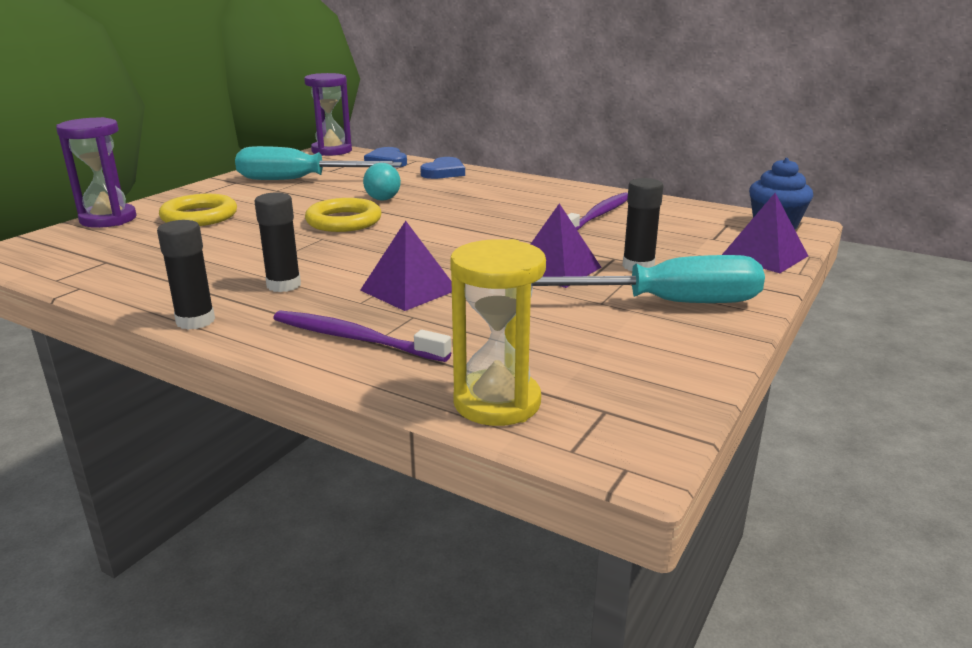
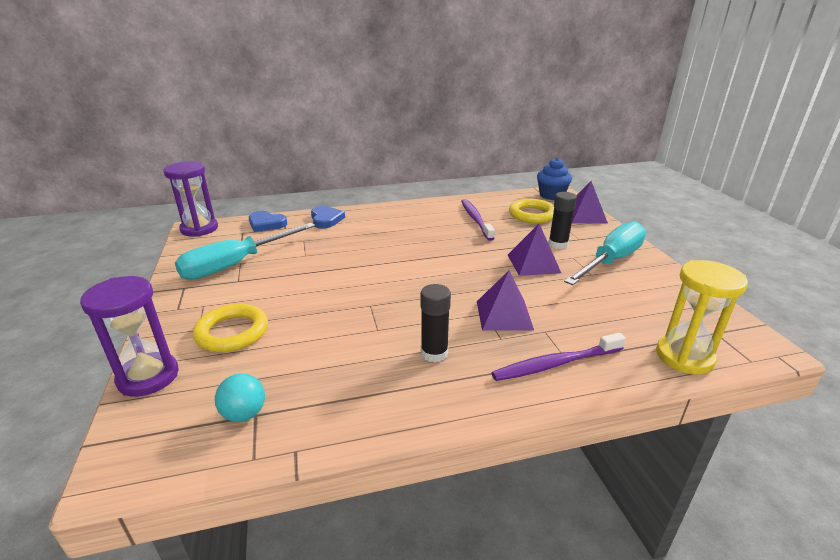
camera: 45 degrees left, 5 degrees up
(195, 321) = (450, 415): black glue stick -> none
(344, 221) = (352, 285): yellow ring -> yellow ring (532, 215)
(383, 199) = (336, 256): turquoise ball -> turquoise ball (244, 414)

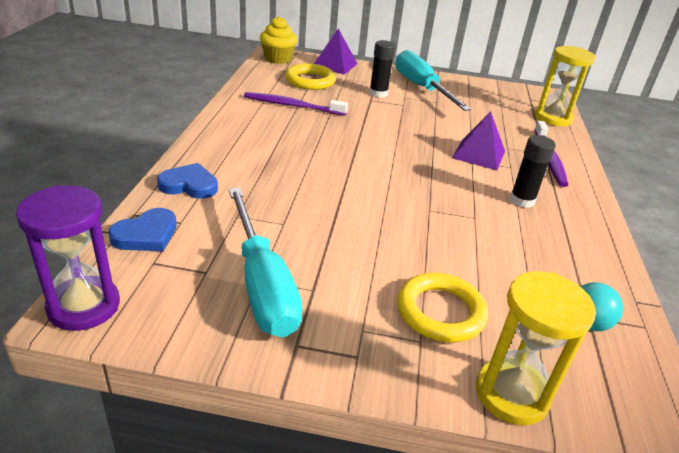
camera: 70 degrees left, 5 degrees up
(148, 377) = (511, 394): purple hourglass -> yellow hourglass
(533, 263) = (404, 114): purple pyramid -> none
(551, 195) = (278, 59): blue cupcake -> yellow cupcake

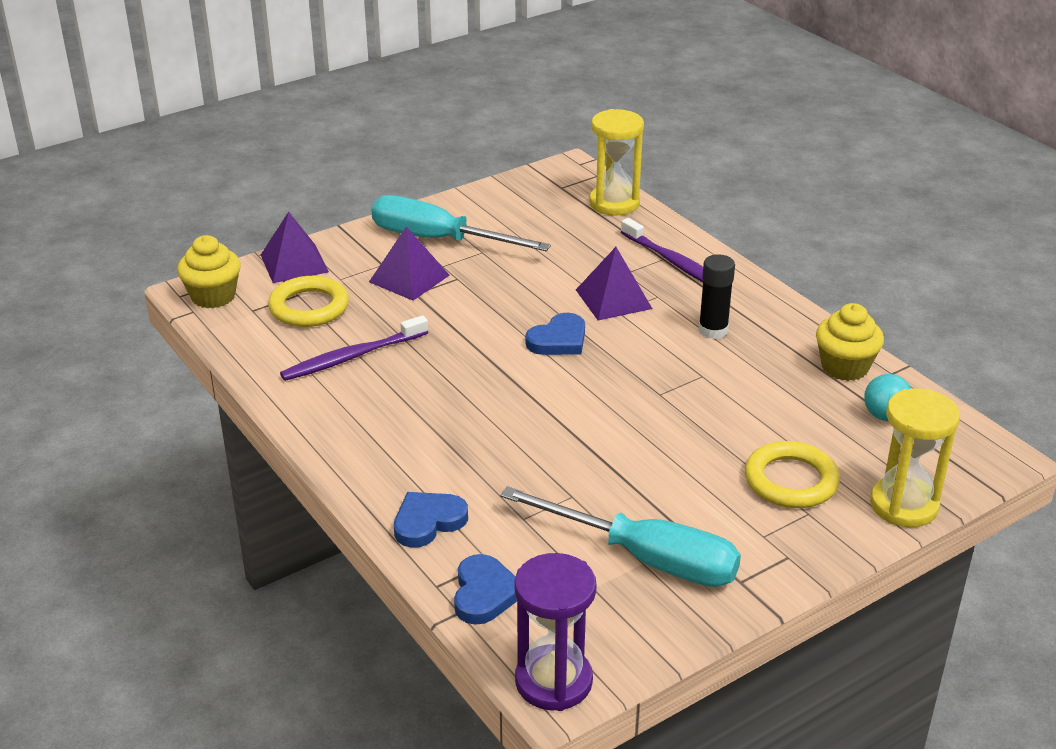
camera: 40 degrees left, 0 degrees up
(378, 93) = (409, 278): black glue stick -> purple pyramid
(412, 154) = (558, 340): none -> blue heart
(596, 274) = (844, 367): none -> yellow cupcake

